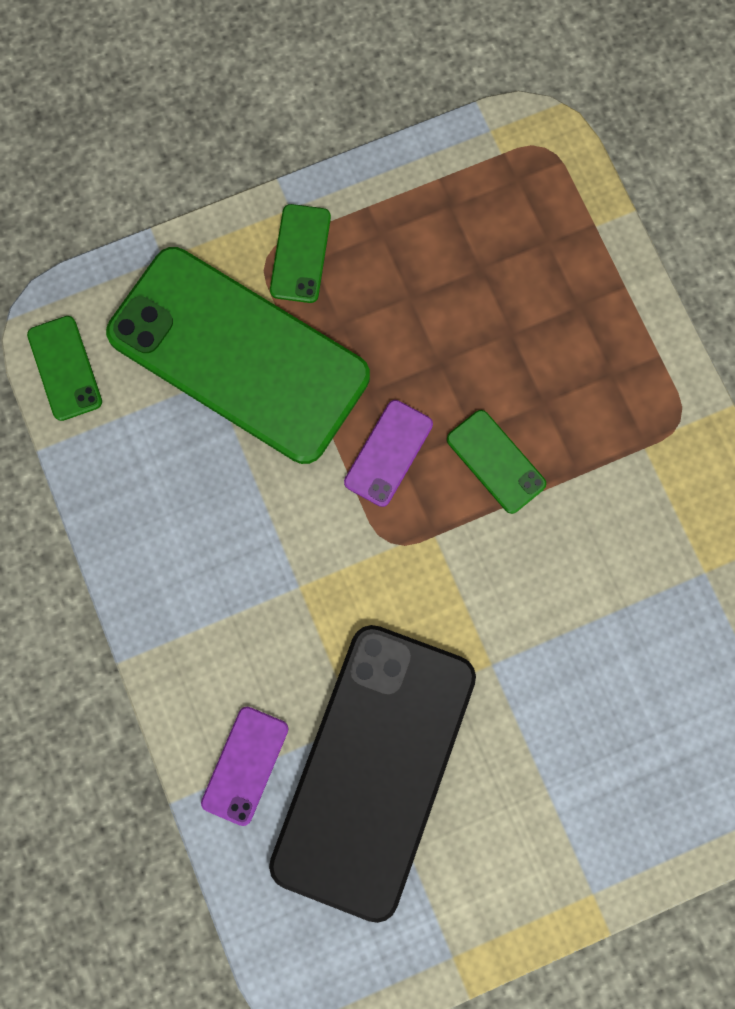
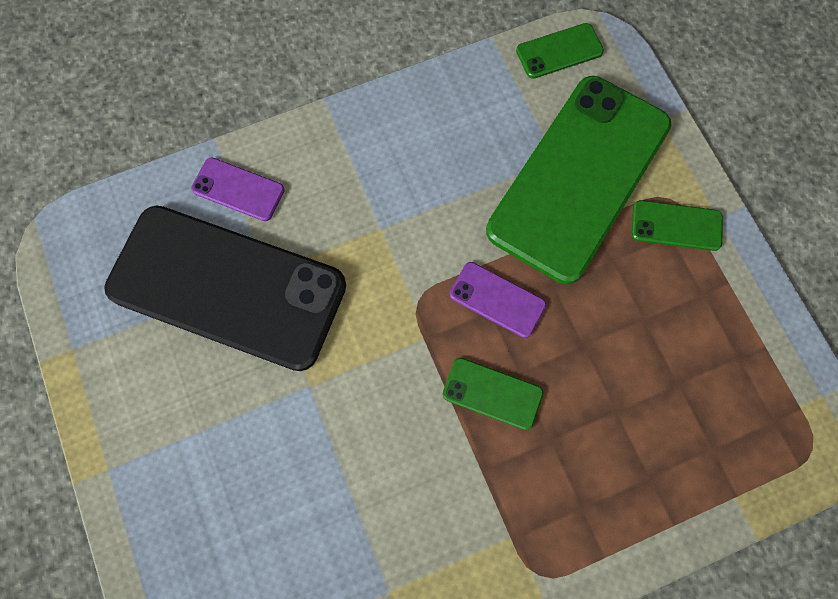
camera: 90 degrees right, 5 degrees down
(496, 461) = (492, 393): green phone -> green phone turned 60 degrees clockwise

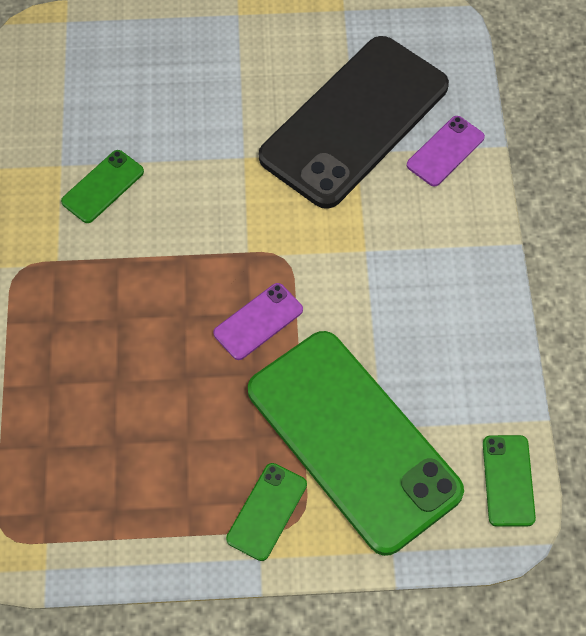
camera: 110 degrees right, 10 degrees down
(492, 393) = (176, 288): green phone -> green phone (103, 186)

